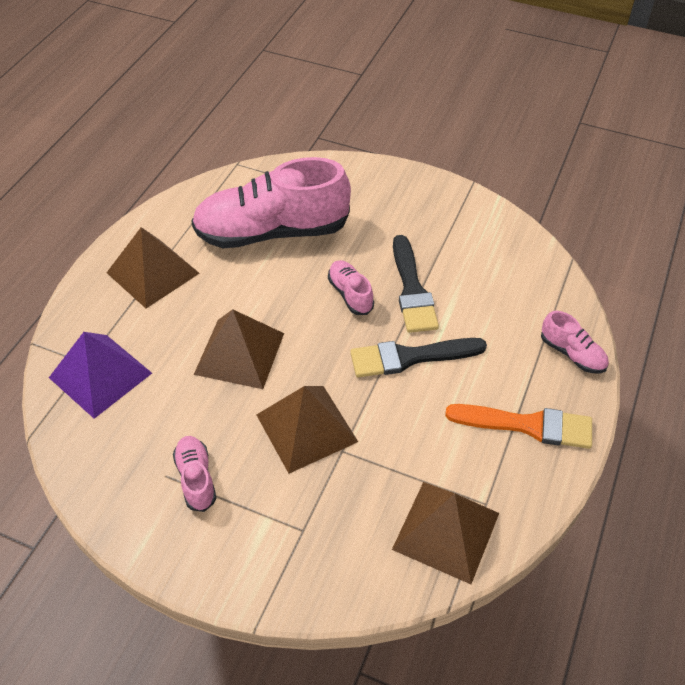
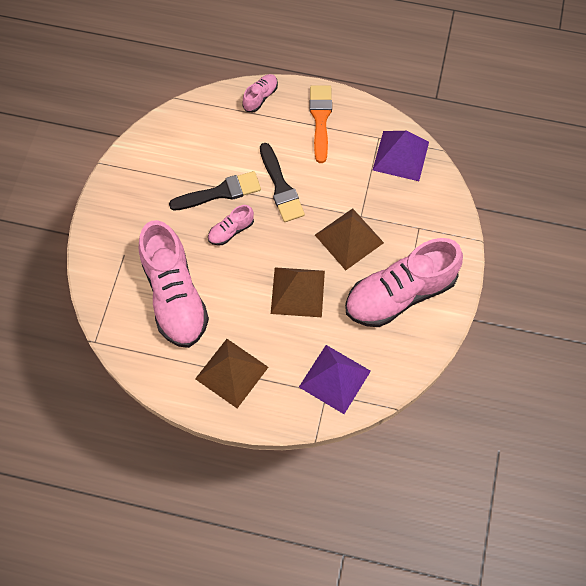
camera: 100 degrees left, 15 degrees up
(196, 478) = (400, 294): pink shoe -> pink shoe, size x2.29
(446, 531) = (401, 156): brown pyramid -> purple pyramid

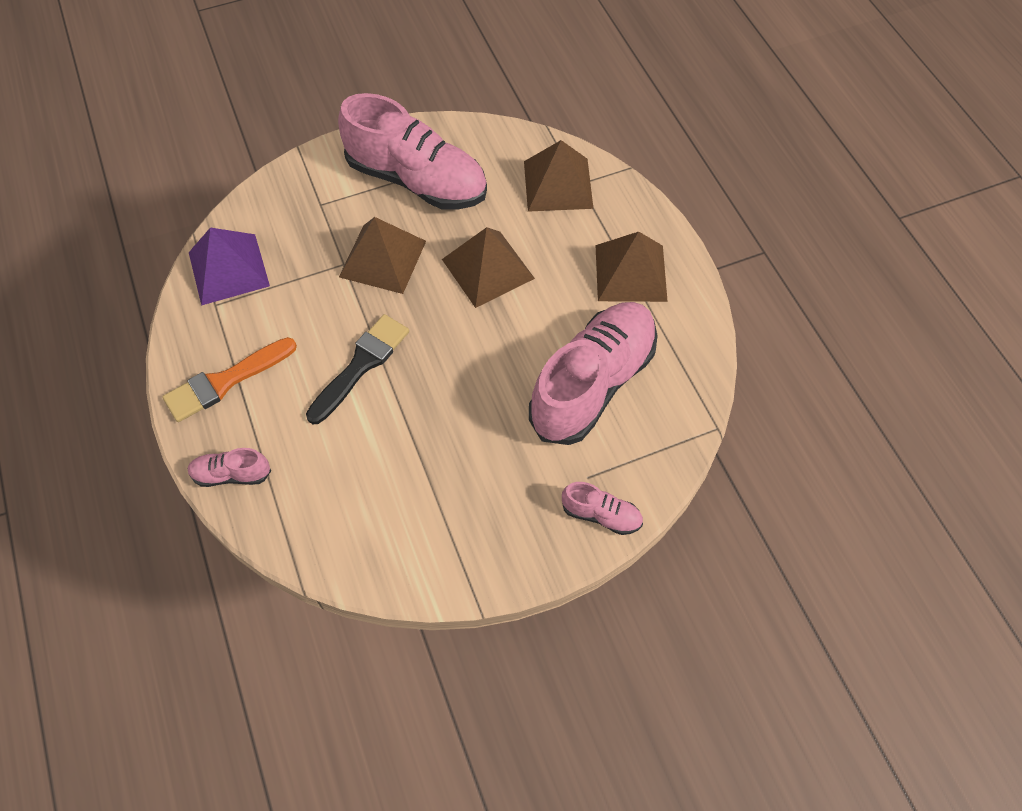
camera: 125 degrees left, 5 degrees down
(220, 192) = (417, 426): black brush -> none
(231, 231) = (462, 380): pink shoe -> pink shoe (601, 515)
(334, 379) = (558, 184): purple pyramid -> brown pyramid

